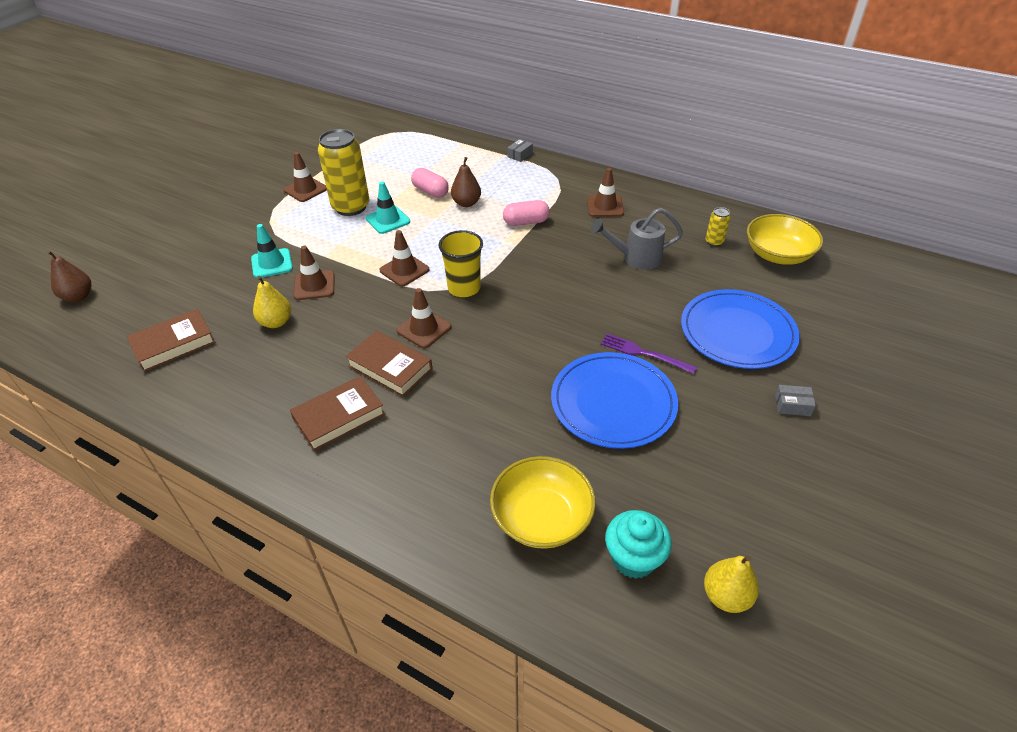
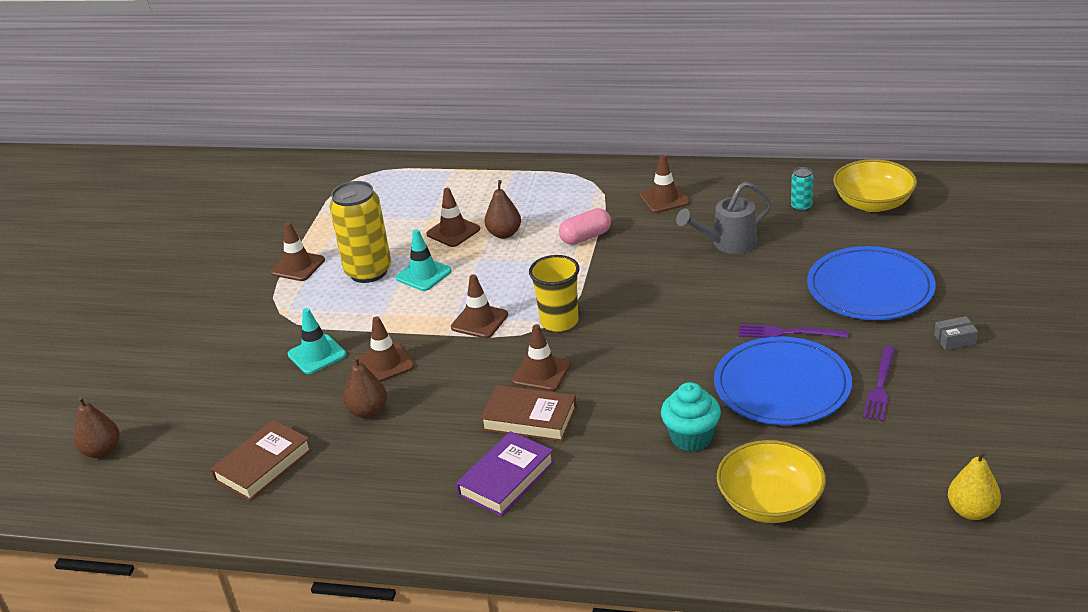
camera: 15 degrees left, 10 degrees down
(276, 322) = (368, 411): yellow pear -> brown pear
(339, 417) = (506, 479): brown book -> purple book
(430, 191) = (453, 232): pink capsule -> brown traffic cone
(520, 155) = (533, 166): grey box -> none
(633, 558) = (874, 508): turquoise cupcake -> turquoise cupcake (691, 438)
(700, 431) = (880, 386): none -> purple fork
(714, 242) = (801, 207): yellow can -> turquoise can

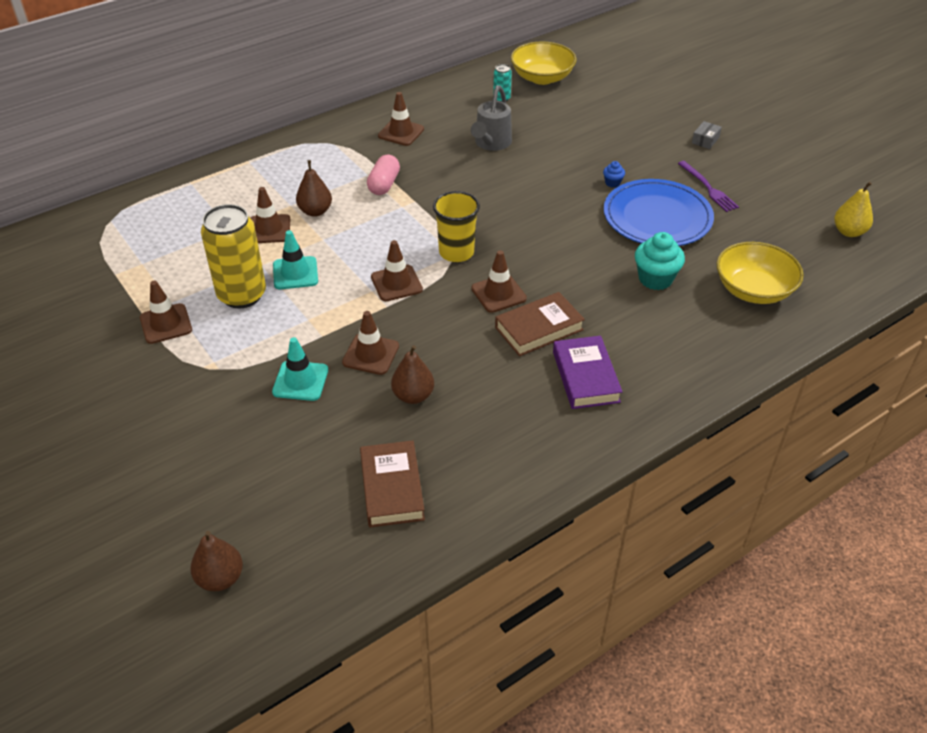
camera: 50 degrees left, 10 degrees up
(787, 333) = (612, 183): purple fork -> blue cupcake
(870, 288) = (617, 132): blue plate -> none

